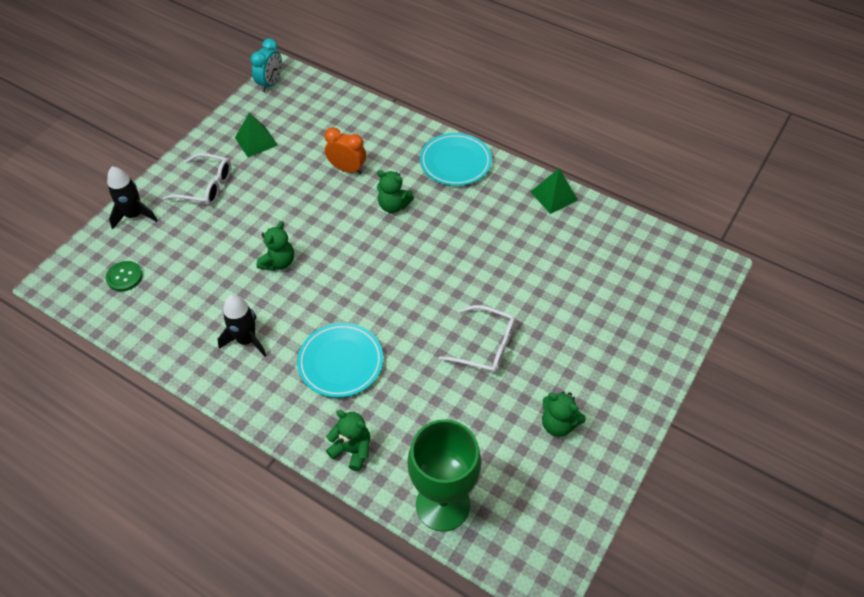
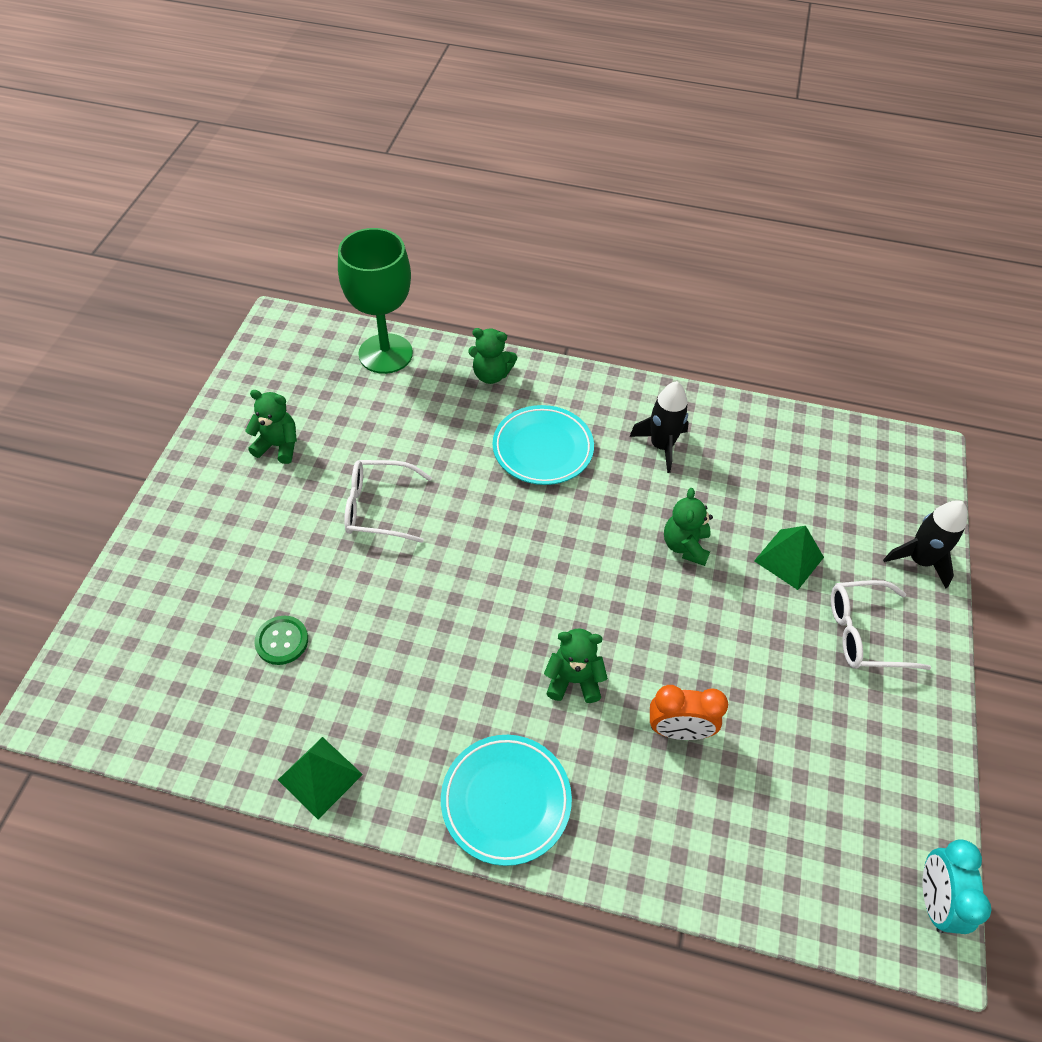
camera: 160 degrees right, 0 degrees up
(124, 277) = (855, 478): green button -> green button (282, 641)
(256, 141) = (857, 744): green pyramid -> green pyramid (788, 559)

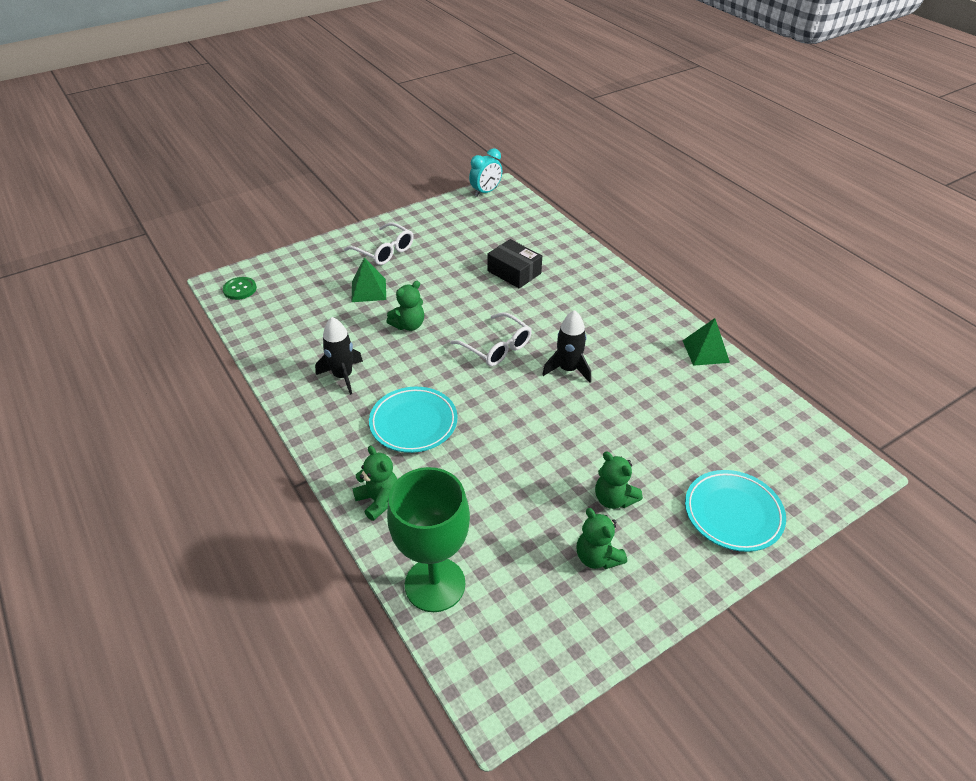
camera: 135 degrees left, 10 degrees down
(282, 641) = (686, 421): green button -> green button (240, 289)
(378, 507) = (561, 458): white glasses -> white glasses (497, 347)
(506, 801) = (619, 295): turquoise plate -> turquoise plate (733, 513)
(574, 680) = (539, 312): green teddy bear -> green teddy bear (614, 499)
(678, 730) = (514, 272): orange clock -> black box
(919, 560) = (313, 255): black rocket -> black rocket (568, 369)

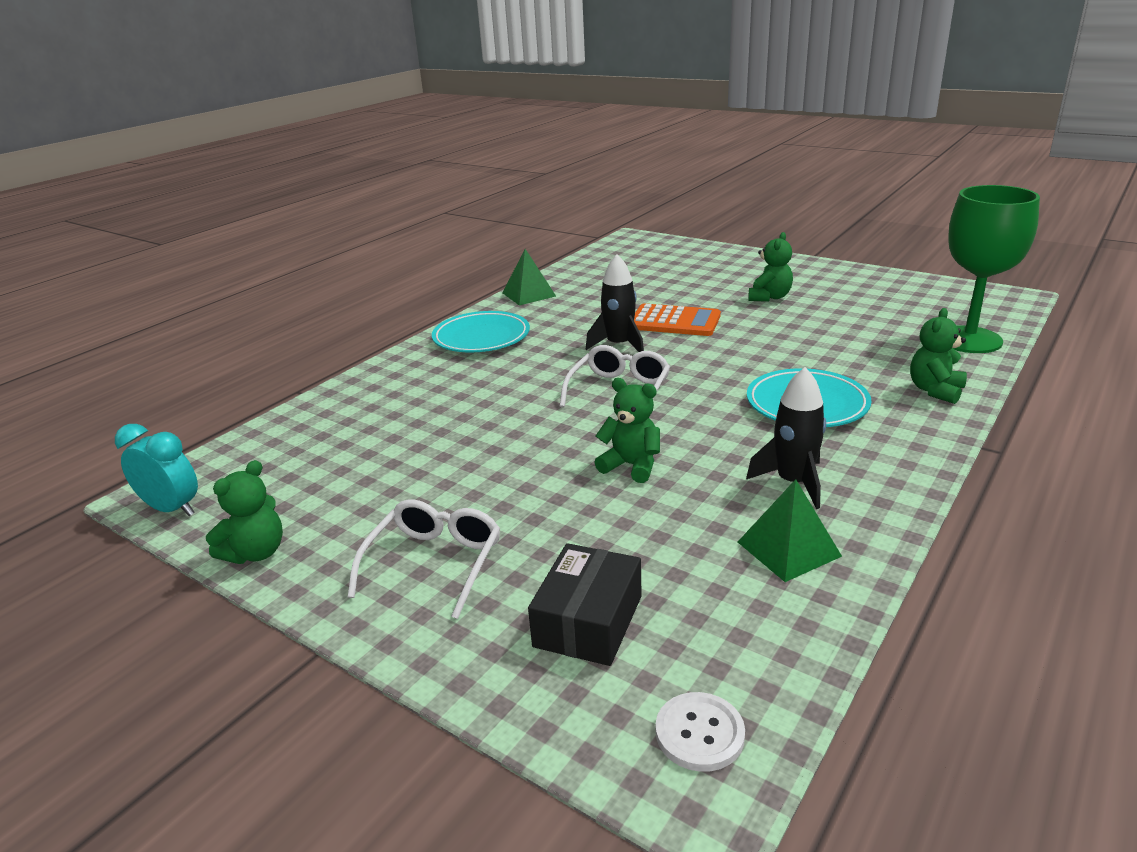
camera: 110 degrees left, 15 degrees down
(240, 289) = (699, 733): green button -> white button
(369, 290) = (571, 536): green pyramid -> green pyramid (788, 548)
(514, 272) = (439, 419): black box -> black box (588, 621)
(594, 414) = (674, 321): none -> orange calculator
(597, 557) = (837, 292): green teddy bear -> green teddy bear (256, 553)
(733, 513) = (726, 262): turquoise plate -> turquoise plate (481, 338)

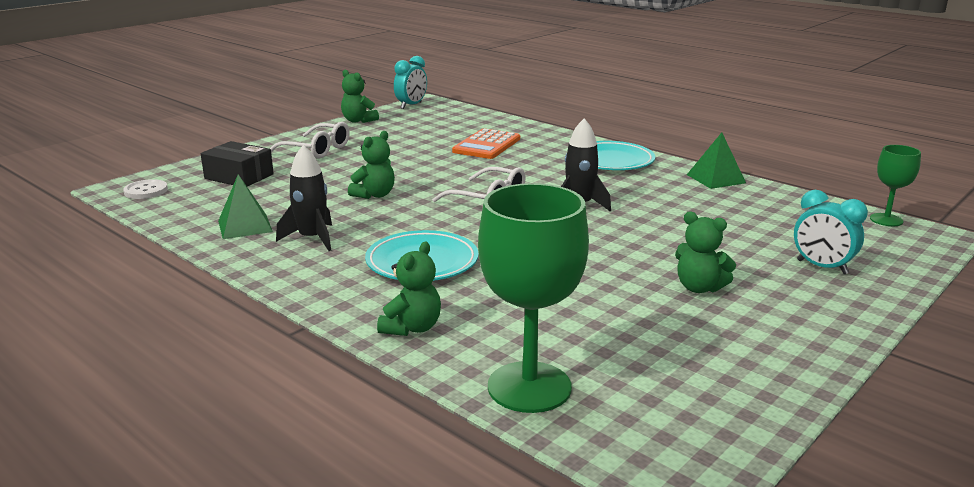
camera: 95 degrees right, 5 degrees down
(608, 247) = (886, 220): none -> green goblet
(674, 321) = (631, 231): orange calculator -> orange calculator (487, 145)
(706, 265) = (822, 267): none -> turquoise clock
(935, 390) = (412, 328): green teddy bear -> green teddy bear turned 75 degrees clockwise

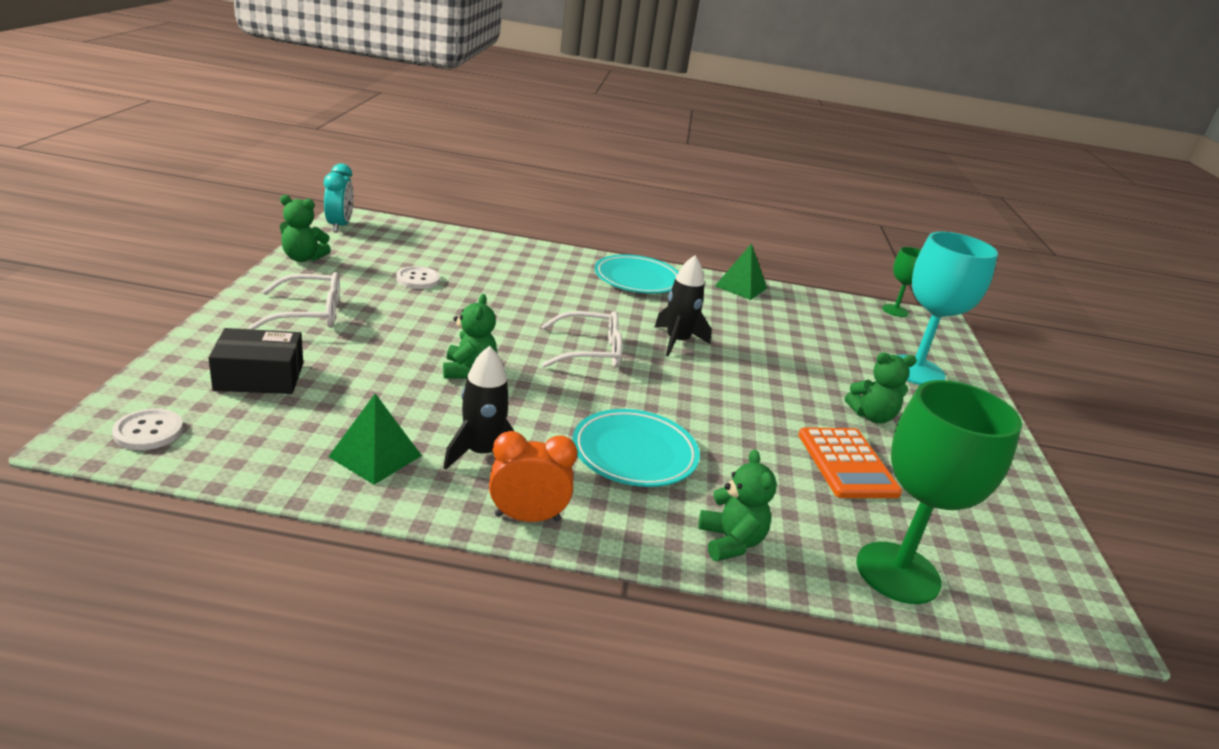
camera: 40 degrees left, 5 degrees up
(288, 277) = (527, 517): none -> orange clock
(420, 140) = (418, 279): none -> white button
(487, 145) = (497, 276): orange calculator -> orange calculator (847, 464)
(822, 267) = (915, 370): turquoise clock -> turquoise goblet

